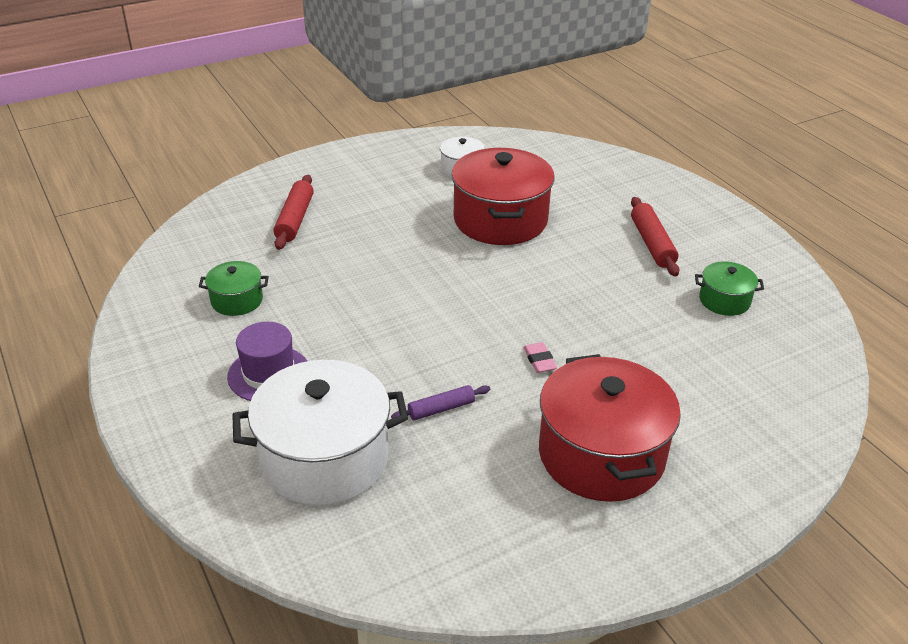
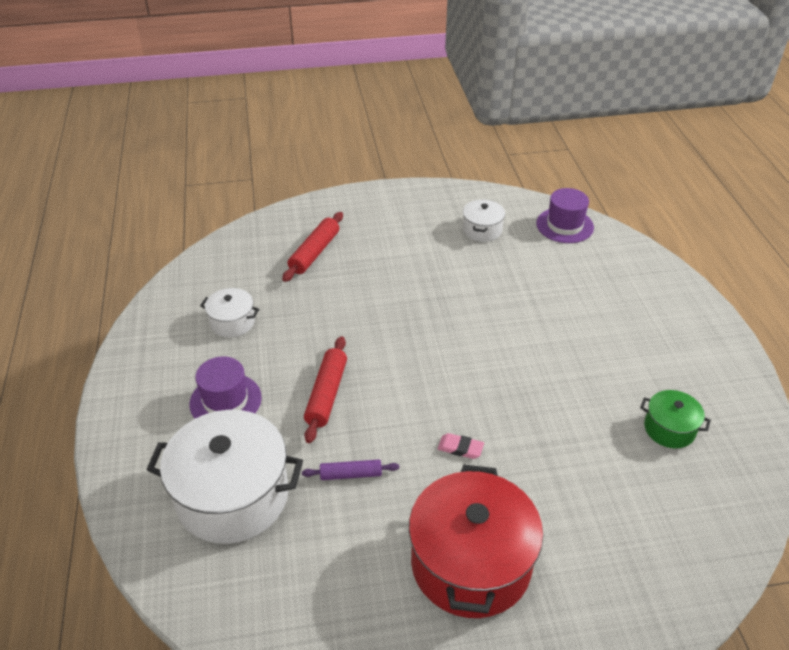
camera: 20 degrees right, 5 degrees up
(237, 300) = (232, 322): green pot -> white pot
(500, 220) = (492, 291): red pot -> none
(539, 360) = (460, 448): pink eraser -> pink eraser turned 75 degrees counterclockwise
(541, 151) = (564, 225): none -> purple hat
(652, 244) = (626, 349): red rolling pin -> red rolling pin (327, 394)

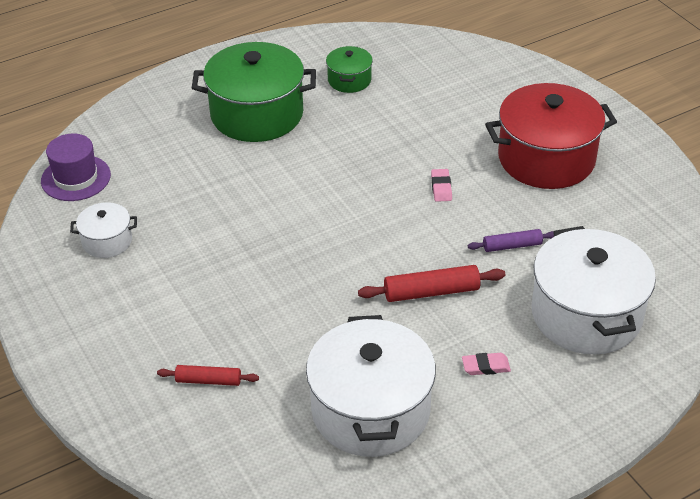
camera: 110 degrees left, 0 degrees up
(225, 401) = (485, 366): purple hat -> pink eraser
(232, 322) = (371, 410): white pot -> white pot, size x2.06
(314, 253) = (208, 380): red rolling pin -> red rolling pin, size x0.64
(351, 474) = (512, 246): purple rolling pin -> purple rolling pin turned 75 degrees counterclockwise
(624, 343) = (257, 114): none -> green pot

